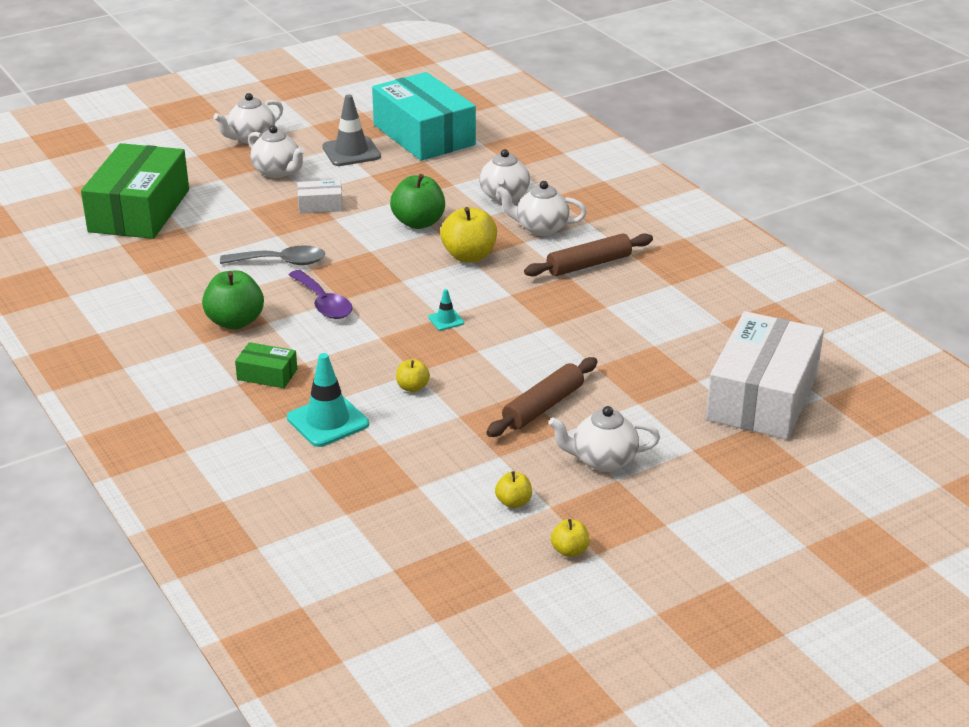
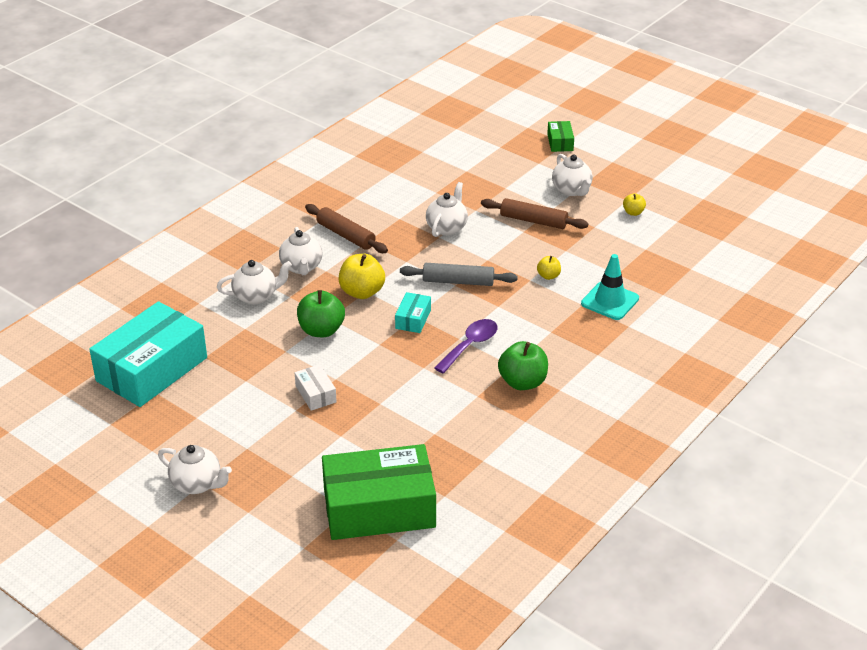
camera: 110 degrees left, 5 degrees up
(267, 374) = (577, 344): green box -> green box (560, 142)
(277, 172) = (263, 441): white teapot -> white teapot (447, 227)
(281, 262) = (422, 386): grey spoon -> none
(351, 152) = (204, 405): grey traffic cone -> none
(397, 278) = (413, 319): none -> turquoise box
(446, 320) = (458, 282): turquoise traffic cone -> grey rolling pin
(569, 551) = (658, 187): yellow apple -> none
(762, 396) = (469, 147): white box -> none

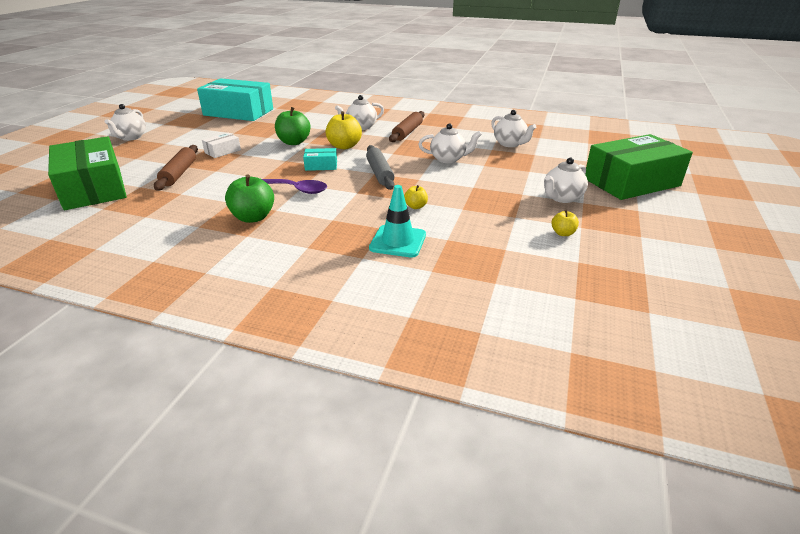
camera: 70 degrees right, 5 degrees down
(256, 296) = (321, 122): white teapot -> white teapot (510, 144)
(533, 220) = (493, 188): brown rolling pin -> brown rolling pin (179, 173)
(560, 142) = (631, 182): green box -> green box, size x2.34

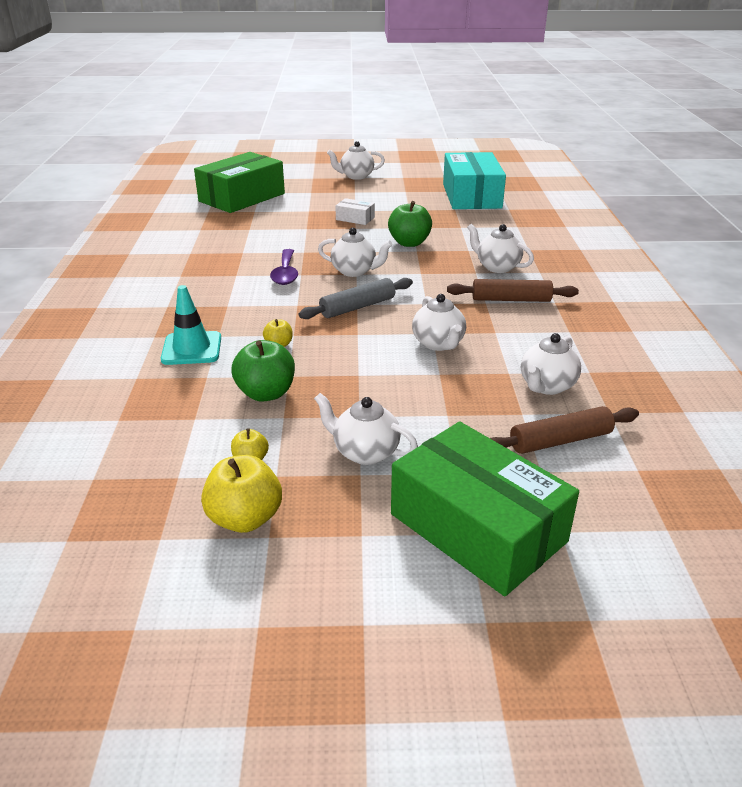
camera: 70 degrees right, 0 degrees up
(179, 173) = (290, 216): brown rolling pin -> brown rolling pin (560, 441)
(253, 217) = (215, 269): green apple -> green apple (266, 393)
(321, 166) = (354, 271): turquoise box -> white teapot
(344, 146) = (422, 271): yellow apple -> yellow apple (245, 518)

